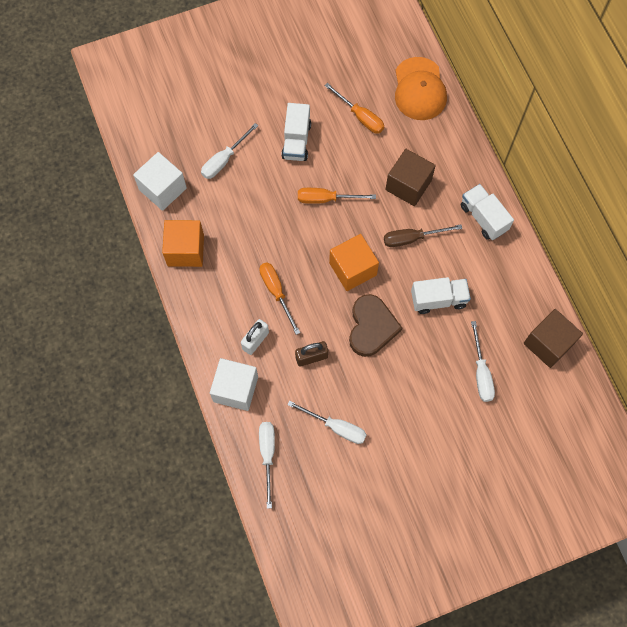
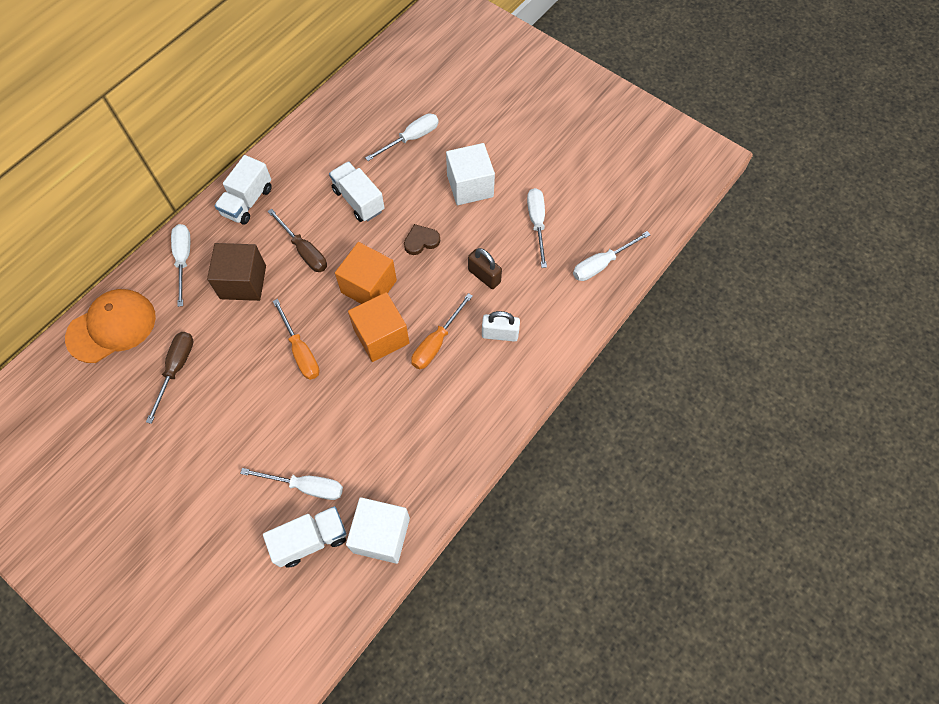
camera: 120 degrees left, 5 degrees down
(185, 250) = (443, 461): orange cube -> orange cube (381, 336)
(235, 389) = (560, 325): white cube -> white cube (470, 186)
(296, 141) = (241, 420): white truck -> white truck (311, 539)
(360, 116) = (176, 369): orange screwdriver -> brown screwdriver
(371, 327) = (421, 241): brown heart -> brown heart, size x0.54
(452, 153) = (183, 260): none -> white screwdriver
(548, 344) = (352, 103): brown cube -> none

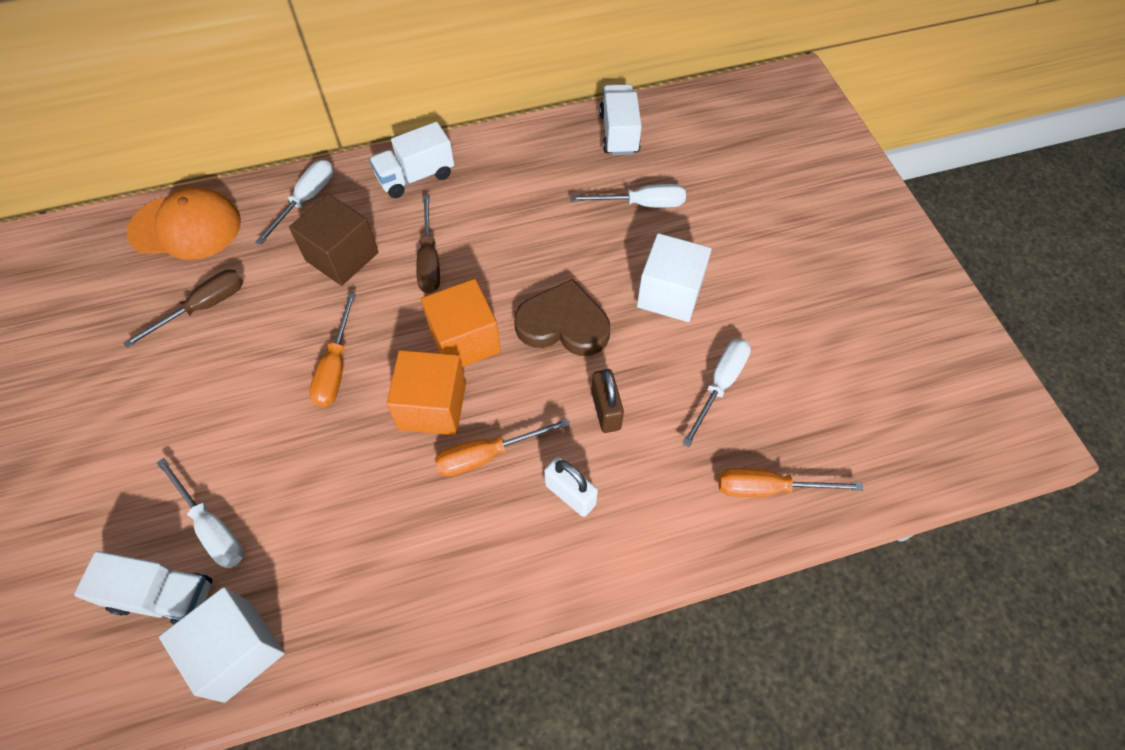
camera: 35 degrees right, 5 degrees down
(358, 200) = (530, 239): white truck -> white truck (619, 133)
(421, 241) = (563, 324): brown heart -> brown heart, size x1.84
(601, 264) = (769, 488): white screwdriver -> orange screwdriver

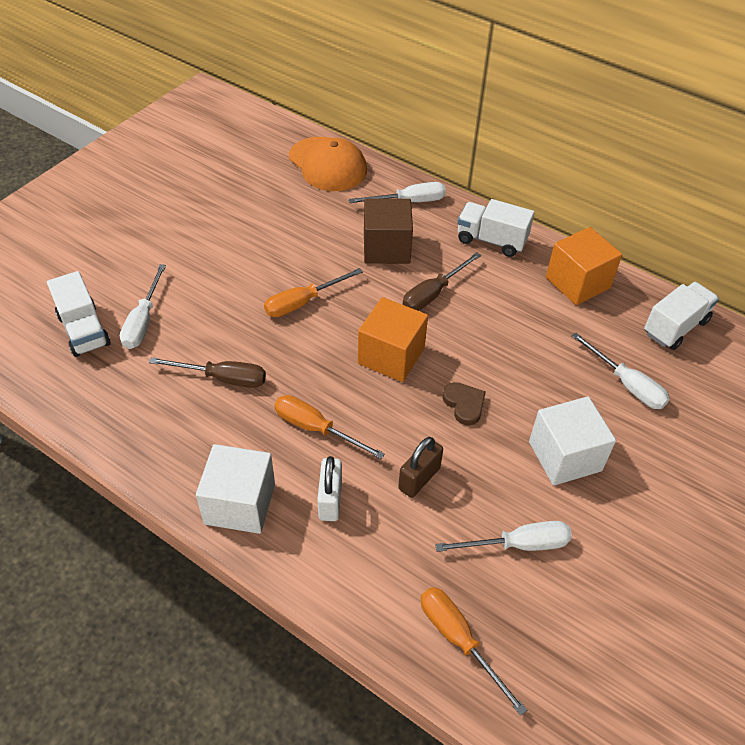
camera: 50 degrees right, 10 degrees down
(203, 307) = (281, 212): brown screwdriver -> brown screwdriver (222, 378)
(238, 650) = (77, 389): white cube -> white cube (240, 504)
(432, 406) = (323, 372): orange cube -> orange cube (577, 282)
(563, 324) = (464, 404): brown heart -> brown heart, size x0.54

